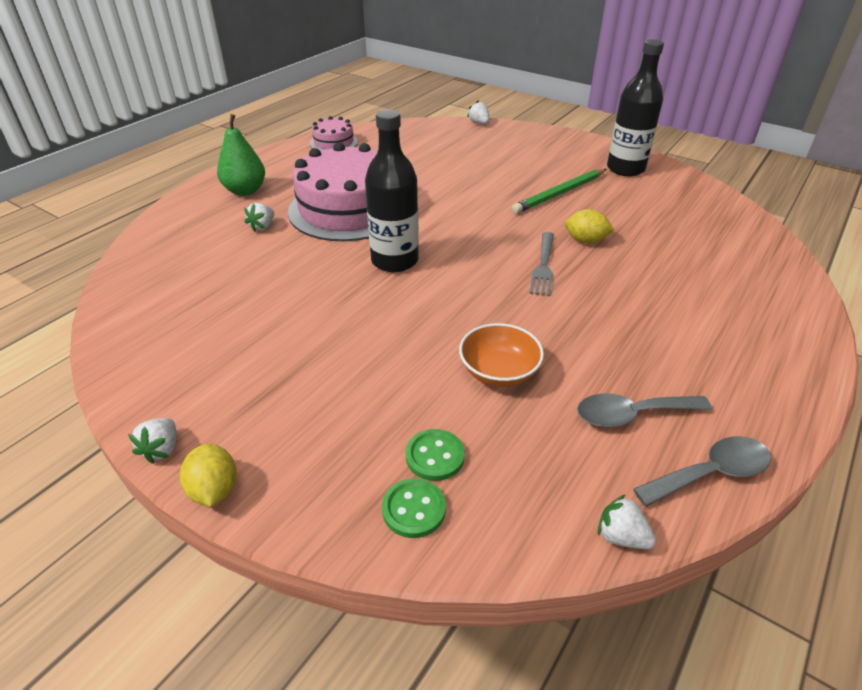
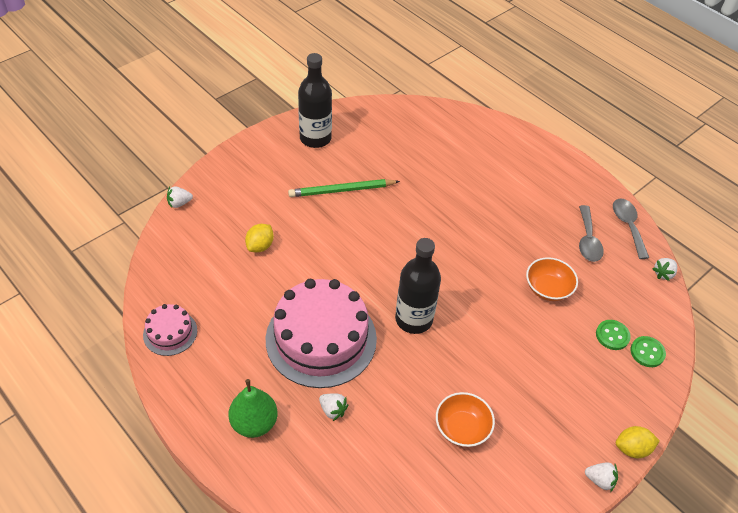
camera: 80 degrees left, 10 degrees up
(245, 312) = (462, 428): none -> orange bowl
(543, 265) = (440, 233): grey fork -> none
(560, 193) = (342, 190): green pencil -> green pencil turned 105 degrees clockwise
(585, 241) = (414, 199): yellow lemon -> yellow lemon (260, 246)

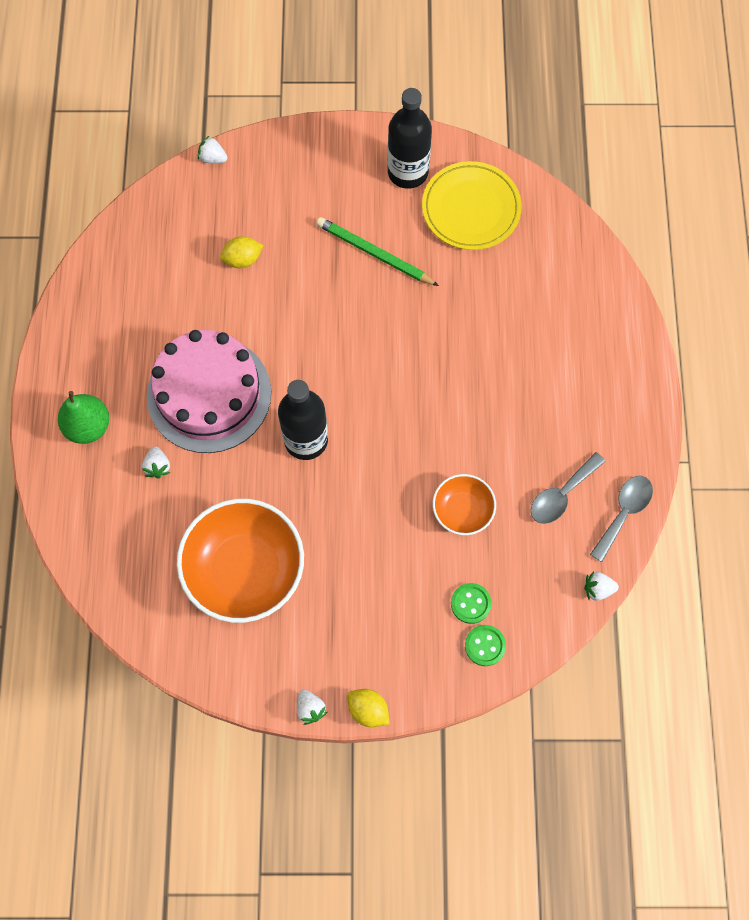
camera: 45 degrees right, 20 degrees up
(170, 333) = (94, 290): pink cake -> none
(372, 134) = (471, 209): none -> yellow plate
(462, 428) = (245, 569): orange bowl -> orange bowl, size x1.93

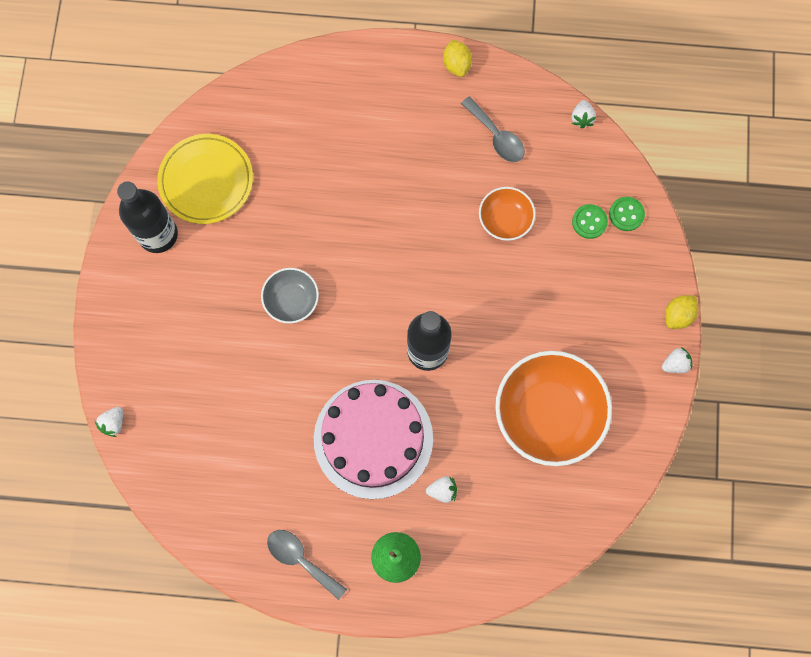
camera: 85 degrees left, 5 degrees up
(242, 259) = (233, 399): yellow lemon -> yellow lemon (456, 65)
(350, 302) = (292, 300): none -> grey bowl
(374, 254) = (243, 273): green pencil -> none
(624, 513) = (516, 89): grey spoon -> grey spoon (301, 559)

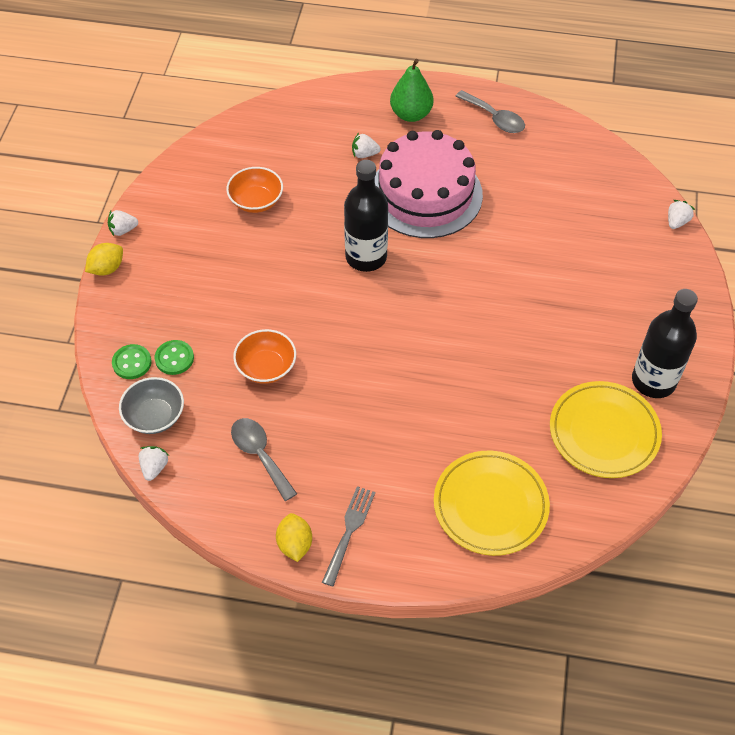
camera: 175 degrees left, 20 degrees down
(292, 300) = (503, 309): grey bowl -> grey bowl (155, 416)
(303, 108) = (490, 505): none -> yellow plate
(415, 77) = (349, 532): none -> grey fork
(548, 414) = (256, 201): orange bowl -> orange bowl, size x0.52

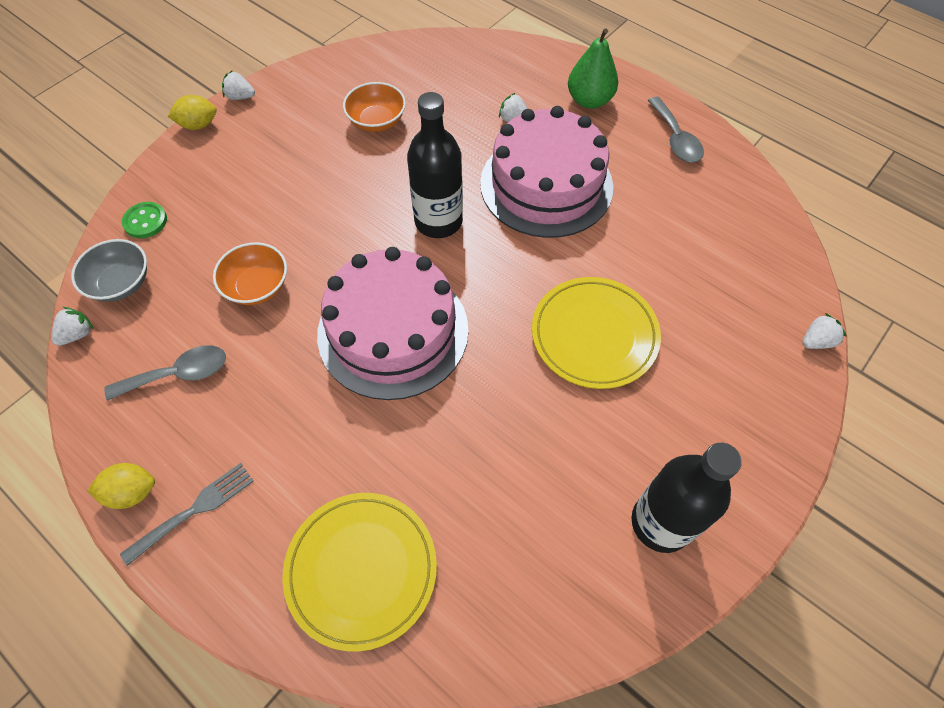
camera: 30 degrees right, 5 degrees up
(174, 358) = (184, 235): green button -> none
(260, 455) = (179, 374): grey spoon -> grey spoon turned 75 degrees clockwise
(295, 544) = (132, 492): yellow lemon -> yellow lemon turned 60 degrees clockwise
(393, 349) = (393, 331): none -> pink cake
(604, 432) = (556, 555): yellow plate -> yellow plate (594, 335)

